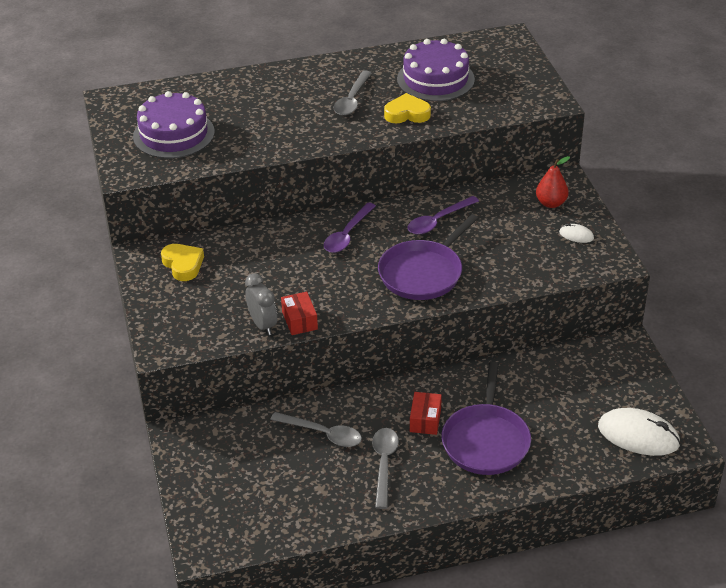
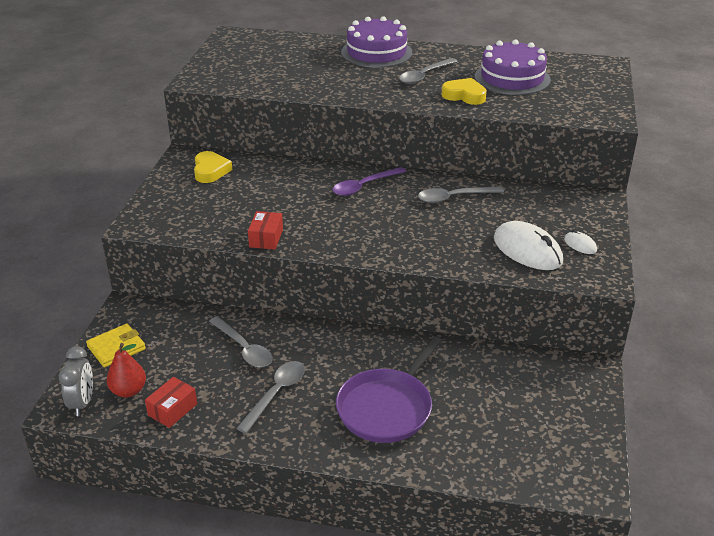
camera: 25 degrees right, 5 degrees down
(174, 134) = (256, 65): purple cake -> purple cake (376, 52)
(202, 477) = (116, 348): none -> yellow wallet
(263, 325) = (233, 232): grey clock -> grey clock (82, 403)
(423, 273) = (407, 233): purple pan -> none
(425, 420) = (344, 369): red box -> red box (172, 409)
(438, 221) = (454, 198): purple spoon -> grey spoon
(551, 203) = (574, 212): red pear -> red pear (128, 391)
(638, 435) = (547, 459): white mouse -> white mouse (527, 250)

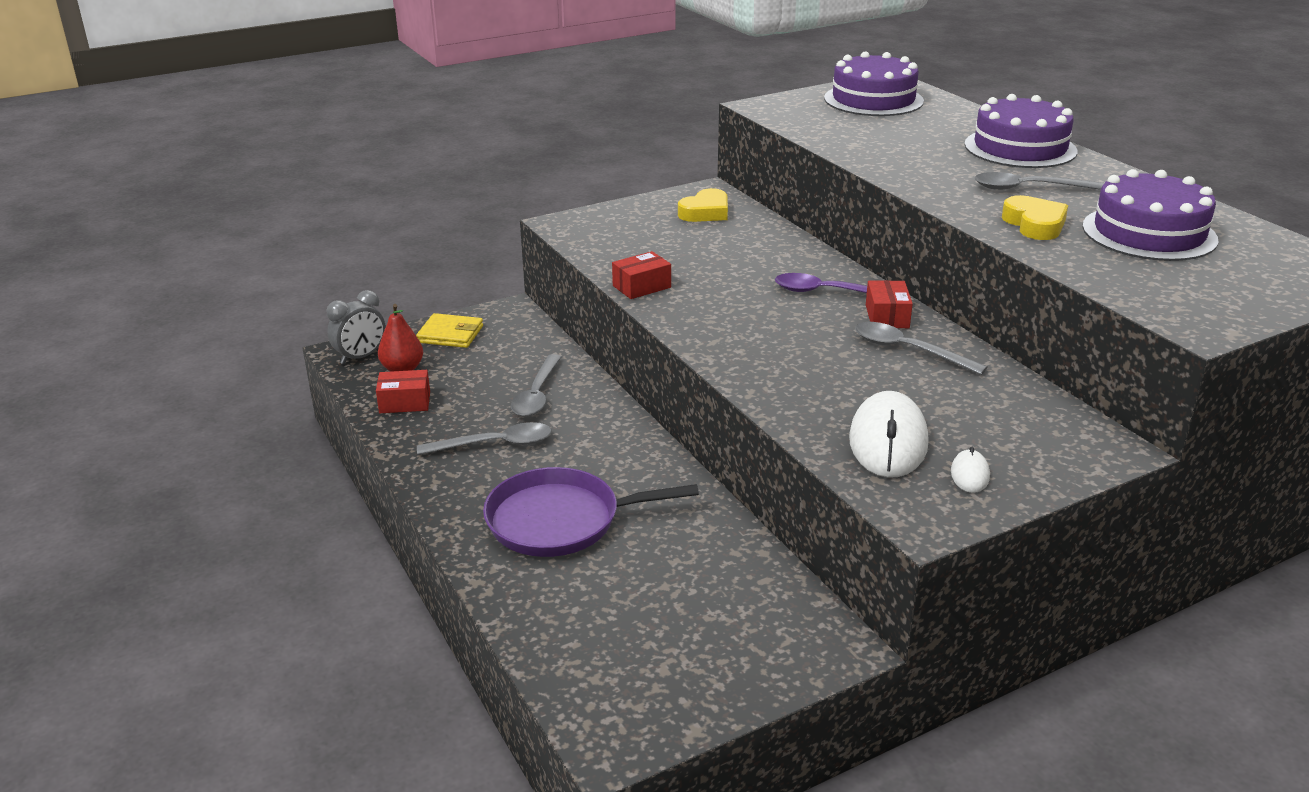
camera: 50 degrees right, 5 degrees down
(248, 51) = (873, 100): none -> purple cake
(413, 184) = (887, 316): none -> red box

